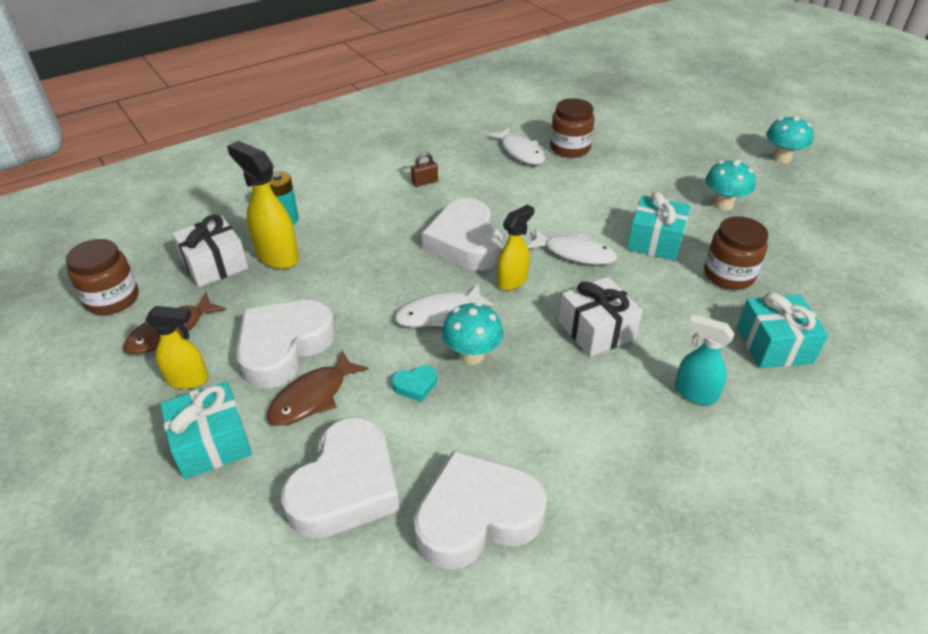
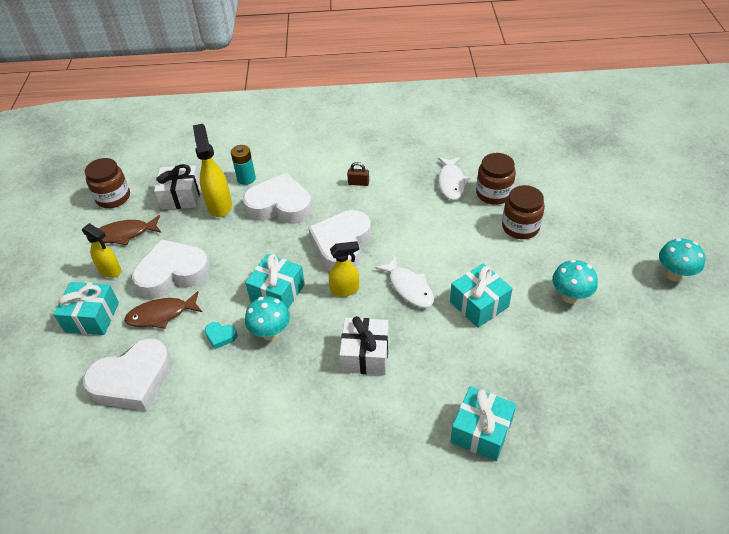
camera: 35 degrees right, 5 degrees up
(439, 313) = (277, 292): white fish -> turquoise gift
(476, 516) = (181, 438): white heart -> white heart (280, 206)
(694, 393) = (385, 435): turquoise spray bottle -> none
(728, 275) = (507, 359): brown jar -> brown jar (520, 227)

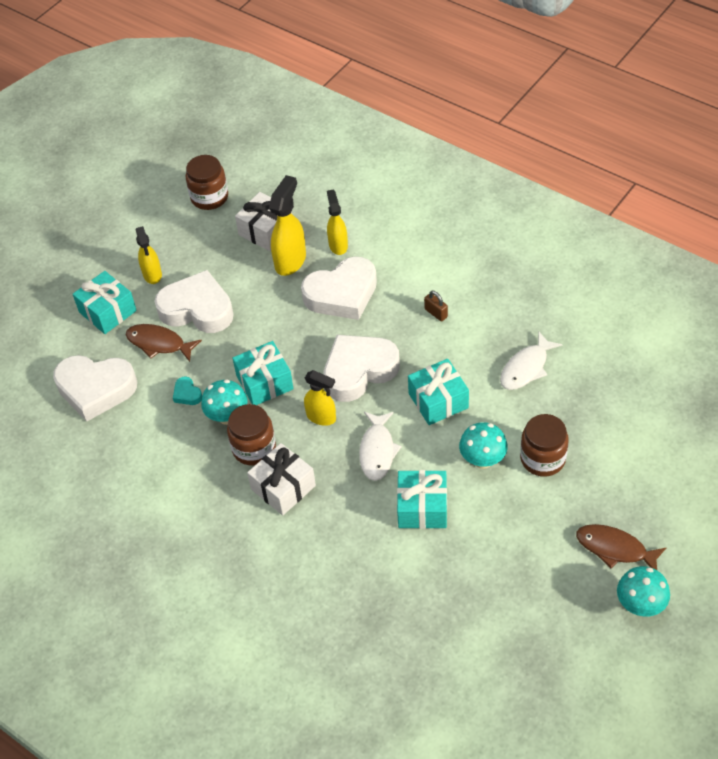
camera: 40 degrees right, 5 degrees up
(125, 234) = (190, 244): brown fish -> brown fish (615, 549)
(246, 178) = (338, 245): turquoise battery -> yellow spray bottle
(280, 206) = (342, 294): white heart -> white heart turned 105 degrees clockwise
(481, 431) = (311, 614): turquoise gift -> turquoise gift (438, 401)
(493, 193) = (555, 406): brown jar -> brown jar (254, 448)
(570, 296) = (513, 556): turquoise mushroom -> turquoise mushroom (482, 460)

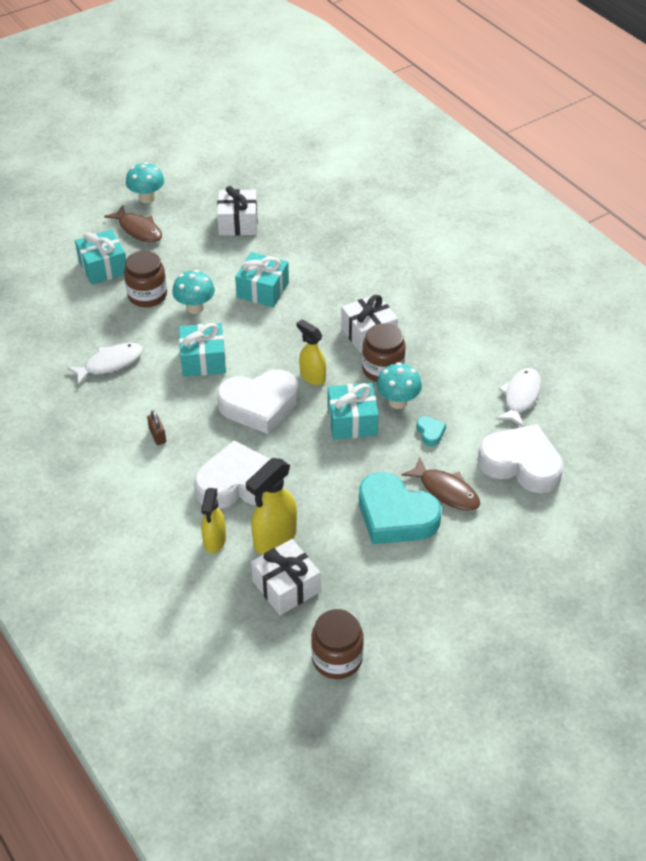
camera: 165 degrees left, 5 degrees down
(108, 311) = (494, 544): turquoise gift -> turquoise gift (103, 267)
(152, 275) = (434, 573): yellow spray bottle -> none
(197, 309) = (395, 516): white heart -> turquoise heart
(377, 451) = (277, 337): white fish -> white fish (520, 397)
(503, 601) = (238, 223): none -> white gift

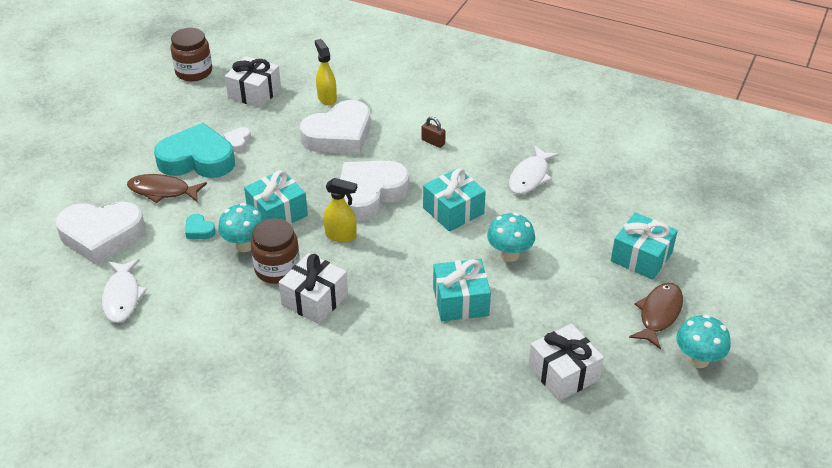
camera: 150 degrees right, 5 degrees down
(138, 229) = (658, 314): brown fish -> brown fish turned 105 degrees clockwise
(147, 295) = (567, 247): brown jar -> none
(274, 539) = (283, 114): yellow spray bottle -> none
(343, 521) = (238, 142): none -> white heart

